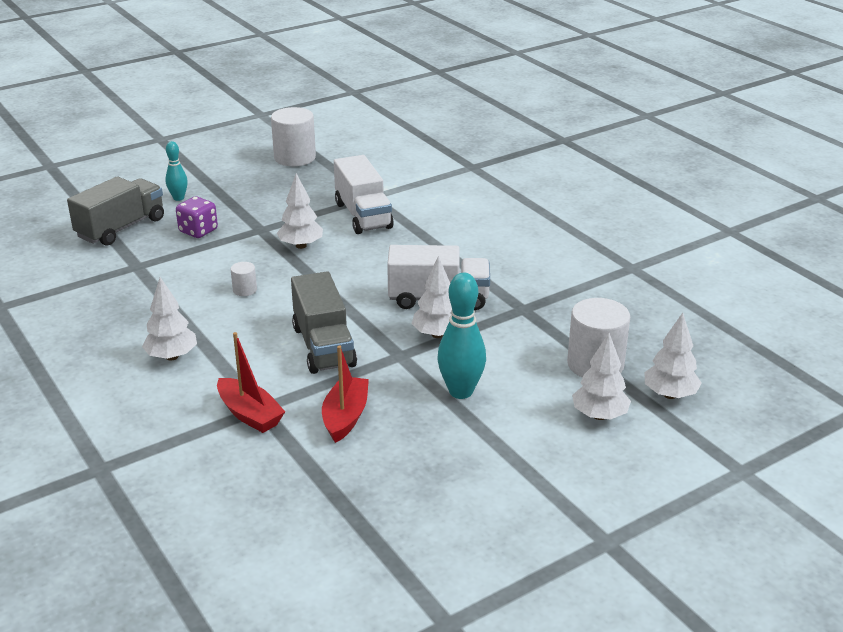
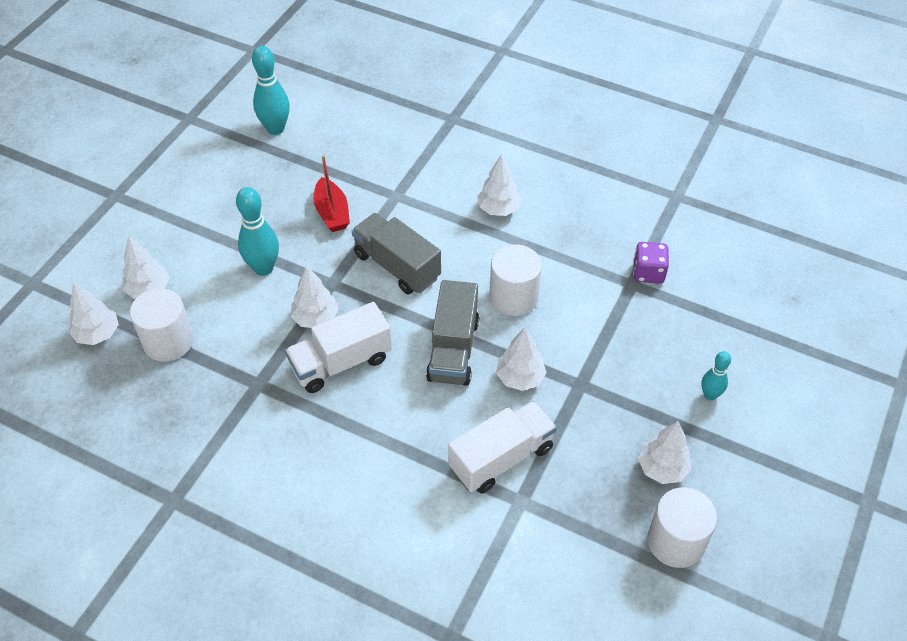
camera: 150 degrees right, 20 degrees up
(121, 228) = (705, 324): grey truck -> grey truck (453, 349)
(198, 231) = (633, 353): purple dice -> purple dice (648, 273)
(245, 290) = (513, 297): white cylinder -> white cylinder, size x2.13
(250, 414) = (398, 188): red boat -> none
(261, 181) = (662, 468): none -> white tree
(332, 550) = (275, 129): none -> turquoise bowling pin
(363, 215) = (501, 458): white truck -> white truck turned 105 degrees clockwise

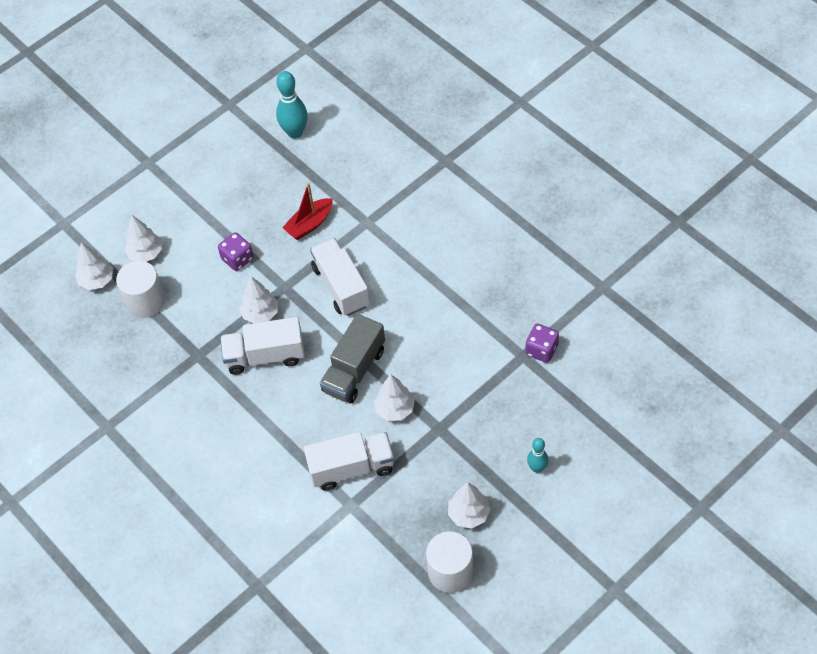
camera: 25 degrees right, 5 degrees up
(263, 268) = (237, 259): turquoise bowling pin -> purple dice
(332, 213) = (309, 224): red boat -> red boat turned 45 degrees clockwise
(397, 266) = (341, 286): grey truck -> white truck
(498, 209) = (445, 258): white tree -> none
(513, 297) = (421, 340): white cylinder -> none

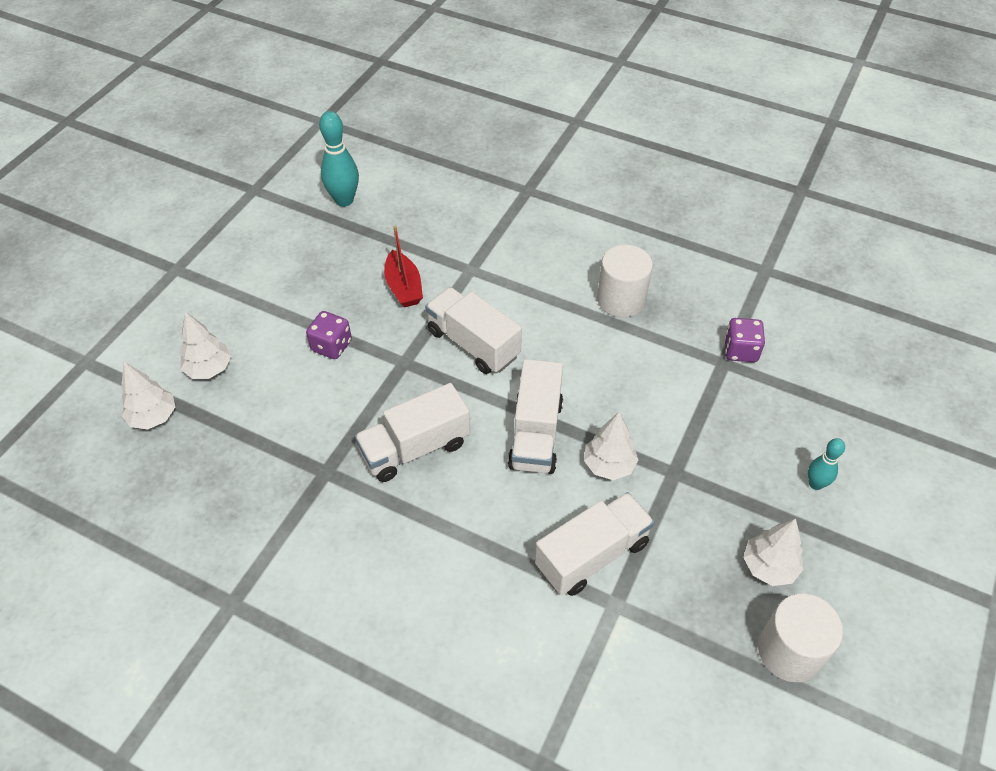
camera: 25 degrees left, 5 degrees down
(145, 301) = (229, 425): white cylinder -> white cylinder (621, 300)
(260, 313) = (387, 400): white tree -> none
(309, 224) = (404, 287): red boat -> red boat turned 45 degrees counterclockwise
(354, 370) = (535, 434): grey truck -> white truck

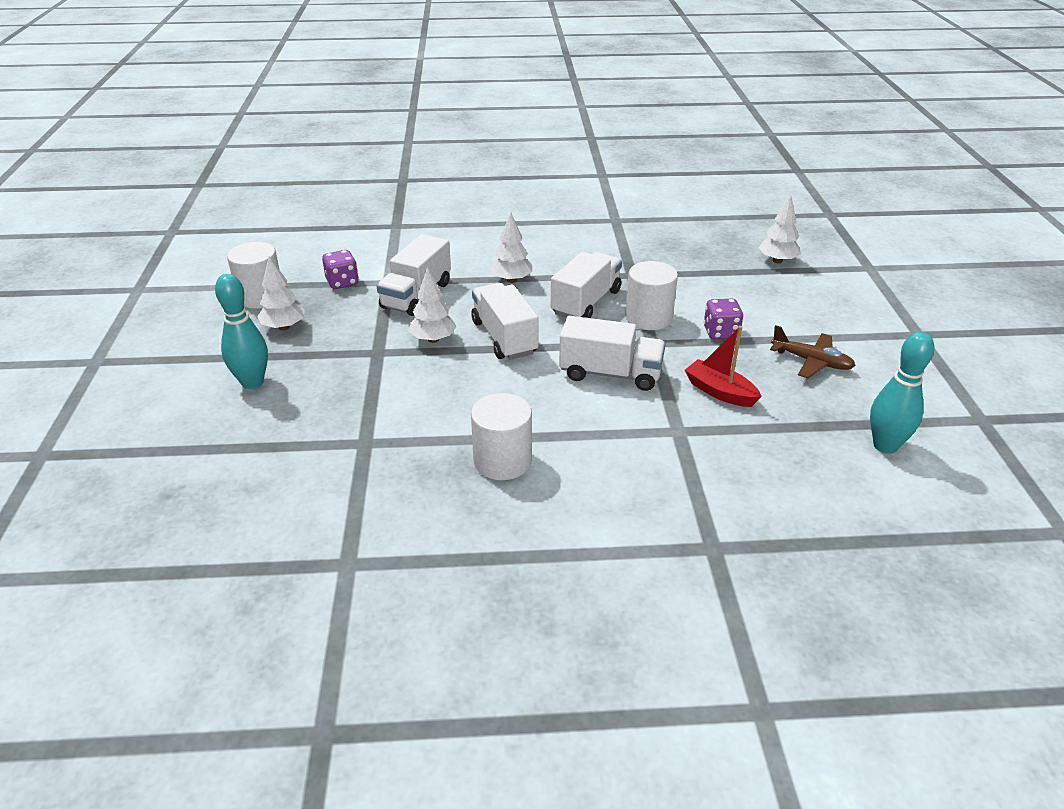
camera: 150 degrees right, 15 degrees down
(209, 369) = (785, 291): white tree -> white tree (511, 280)
(298, 282) = (811, 361): none -> brown plane
(375, 395) = (648, 318): none -> white cylinder
(740, 351) = (350, 459): purple dice -> purple dice (342, 282)
(815, 484) = (252, 382): turquoise bowling pin -> turquoise bowling pin, size x1.70

